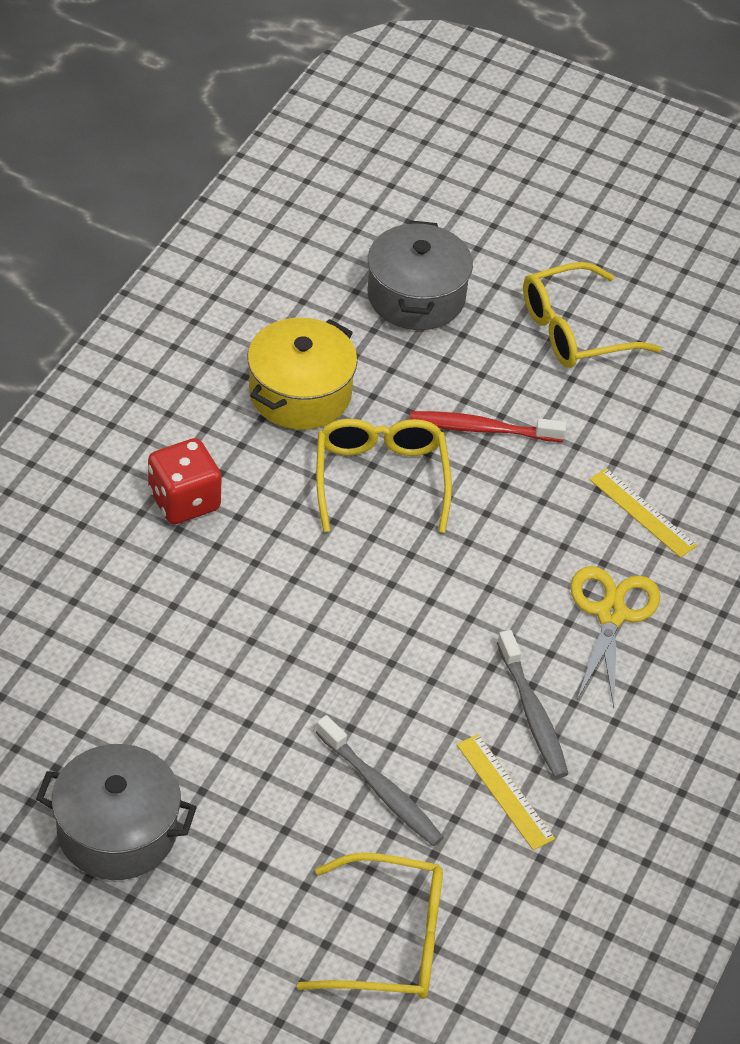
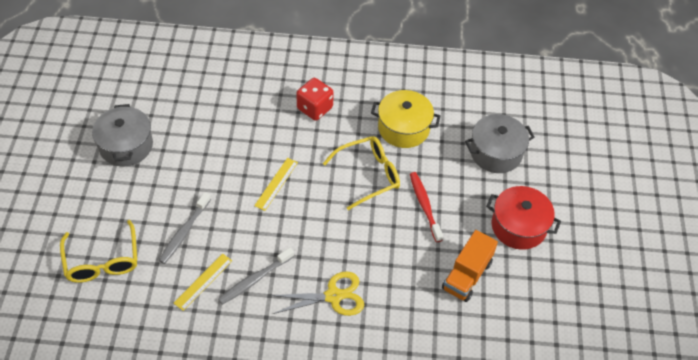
camera: 70 degrees right, 5 degrees up
(576, 330) = (518, 226): yellow glasses -> red pot
(641, 429) = (467, 275): none -> orange truck
(642, 512) = (409, 291): yellow ruler -> yellow ruler (276, 184)

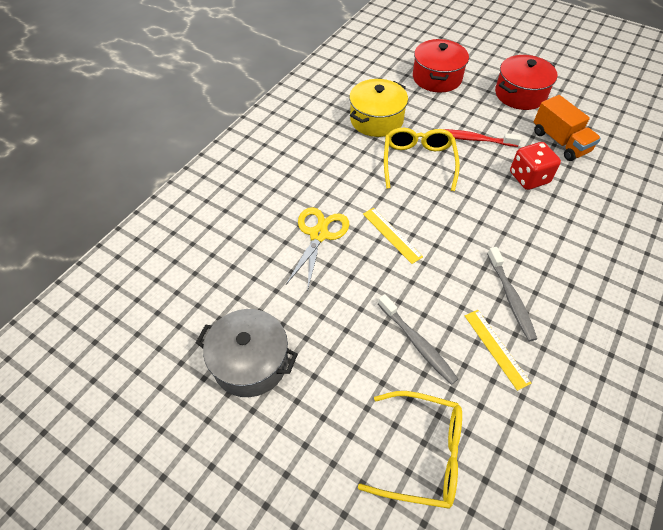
camera: 60 degrees left, 0 degrees up
(315, 108) = (311, 170): red dice -> red dice (529, 178)
(333, 296) = (553, 240): yellow scissors -> yellow scissors (319, 235)
(496, 152) = (437, 78): grey pot -> red pot

